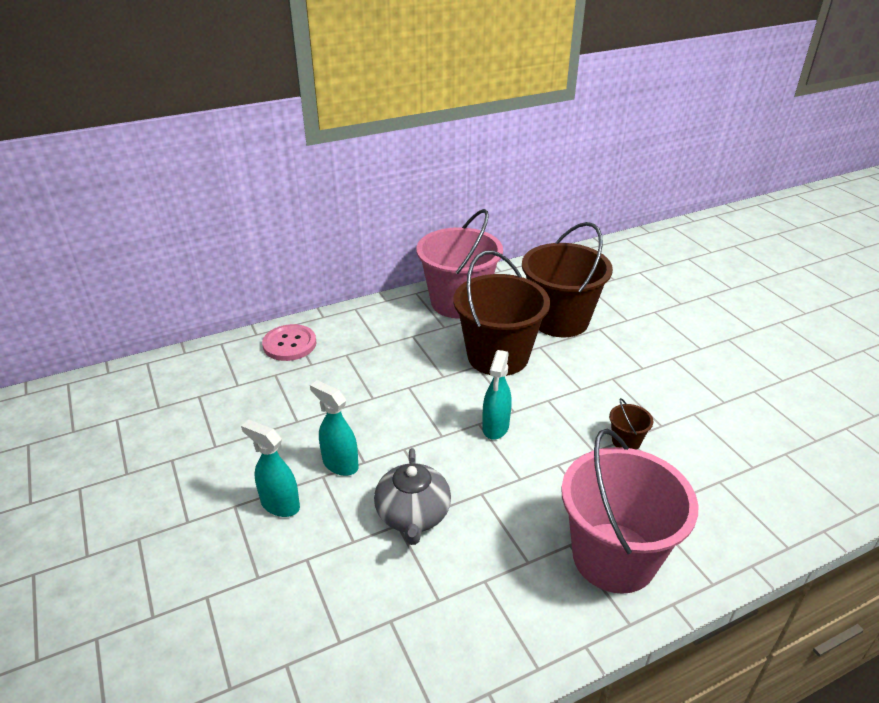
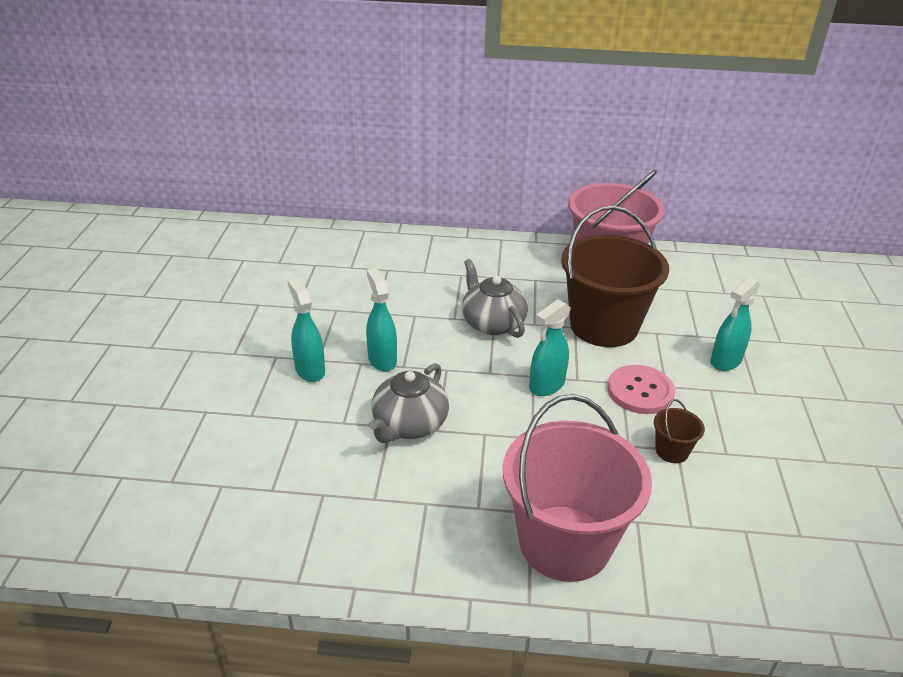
camera: 30 degrees right, 0 degrees up
(289, 344) = (419, 250): pink button -> pink button (640, 391)
(408, 389) = (492, 323): none -> grey teapot
(559, 320) = (700, 316): brown bucket -> none
(604, 351) = (725, 361): none -> turquoise spray bottle

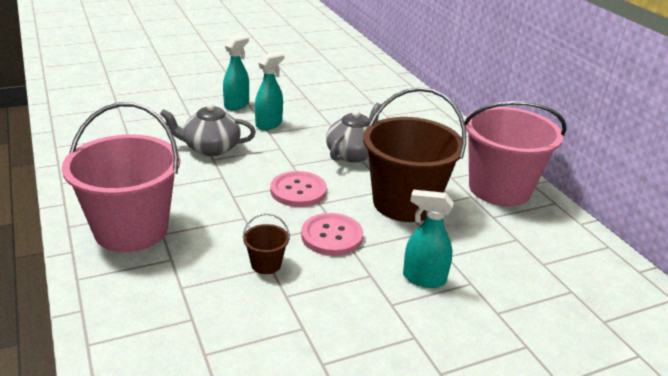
camera: 60 degrees right, 5 degrees down
(546, 386) = (298, 191): turquoise spray bottle -> pink button

